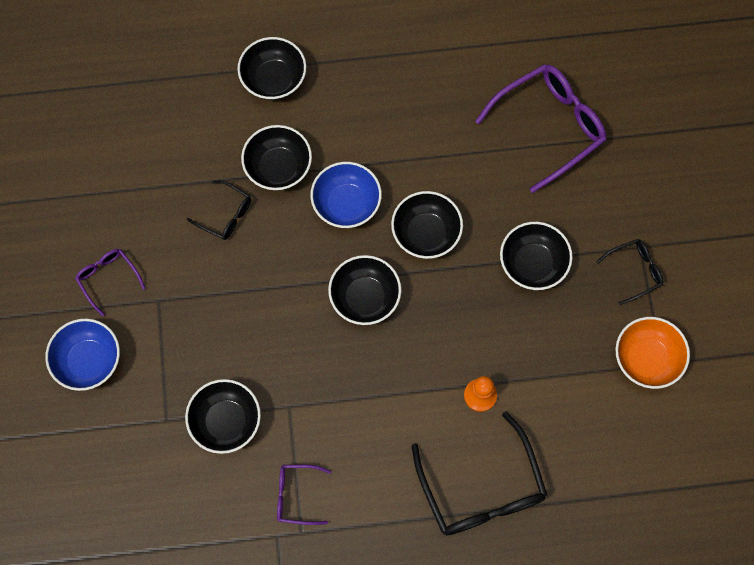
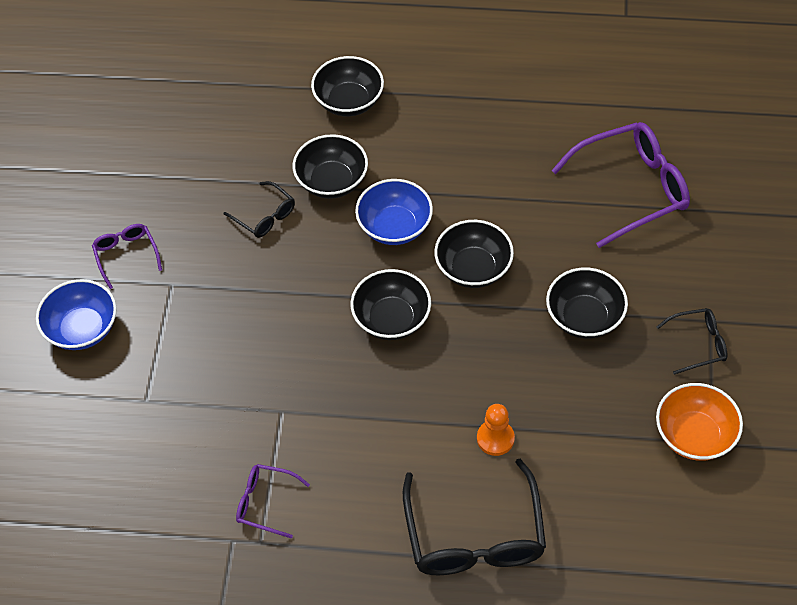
camera: 15 degrees right, 15 degrees down
(226, 421) = (209, 414): black bowl -> none

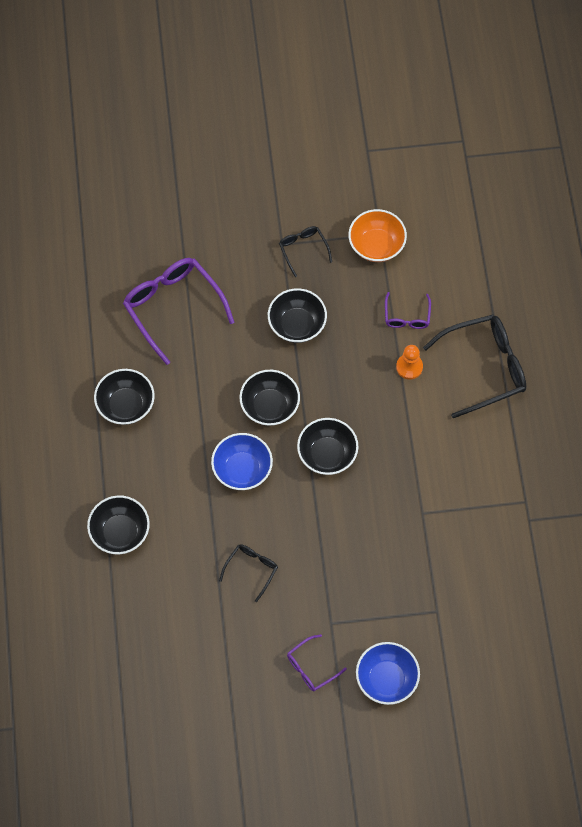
camera: 105 degrees left, 10 degrees up
(265, 503) = (496, 505): purple glasses -> purple glasses (407, 316)
(332, 181) = (207, 526): black bowl -> black bowl (126, 405)

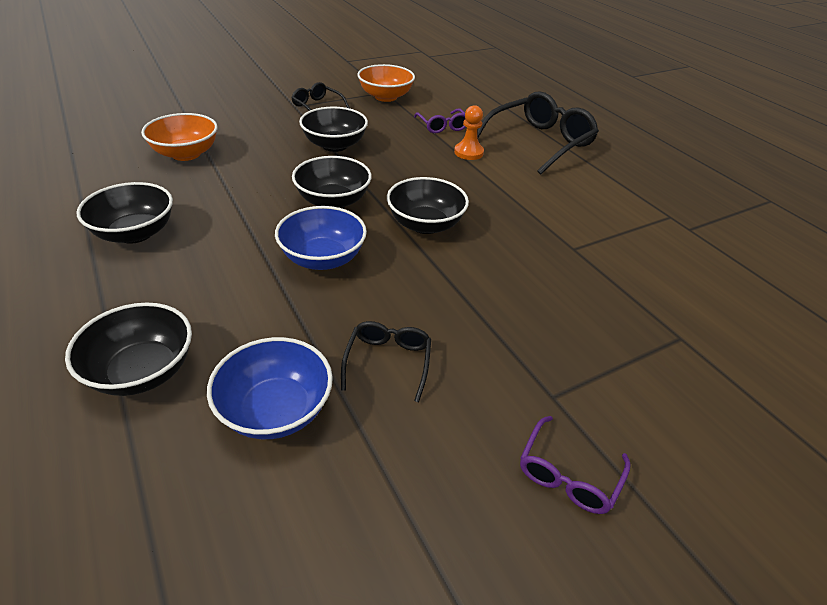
camera: 25 degrees left, 25 degrees down
(173, 307) = (186, 154): purple glasses -> orange bowl
(386, 679) = (697, 450): blue bowl -> blue bowl (276, 410)

